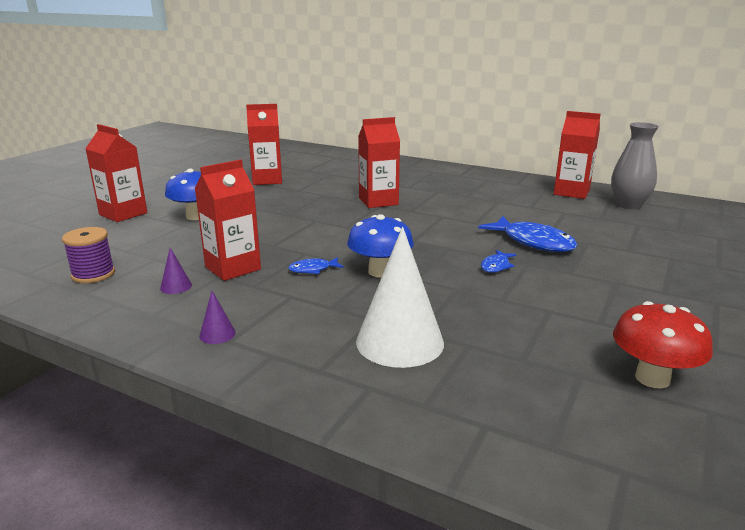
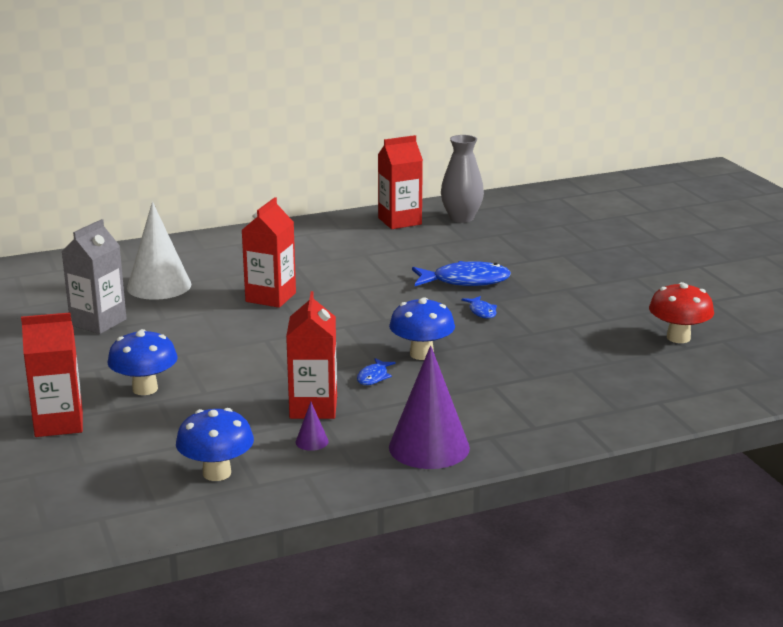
camera: 50 degrees left, 0 degrees up
(93, 274) = (217, 473): purple spool -> blue mushroom
(217, 334) = (429, 447): purple cone -> purple cone, size x2.43
(267, 180) = (98, 322): red carton -> grey carton
(400, 342) = (537, 388): white cone -> white cone (159, 286)

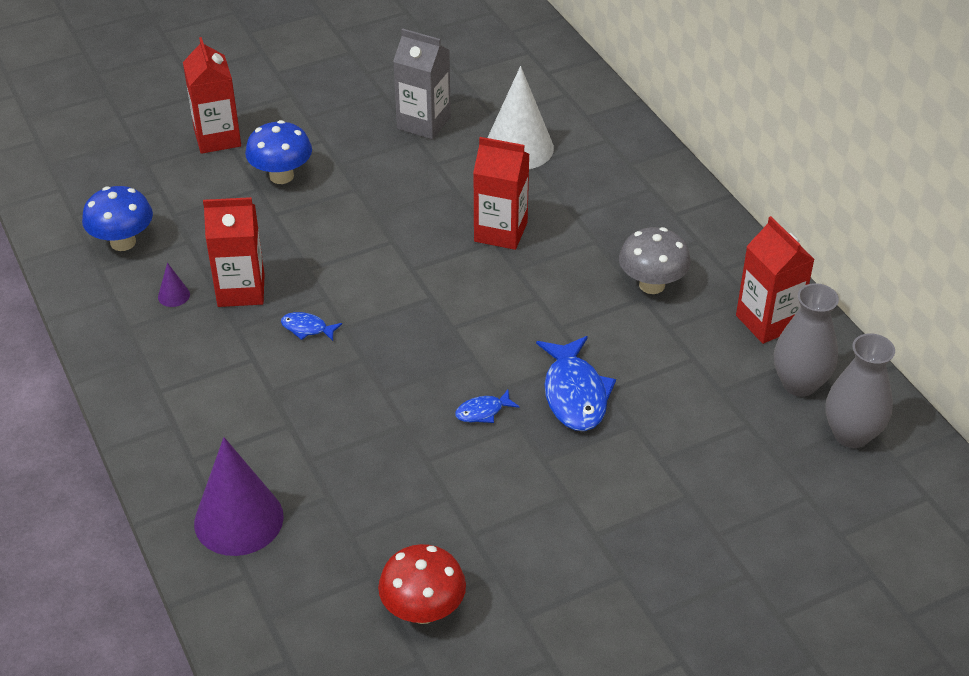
camera: 85 degrees right, 20 degrees up
(352, 251) = (652, 285): none -> grey mushroom
(421, 354) = (363, 363): blue mushroom -> none
(429, 447) = (156, 378): purple cone -> purple cone (238, 519)
(508, 209) = (851, 434): none -> grey vase

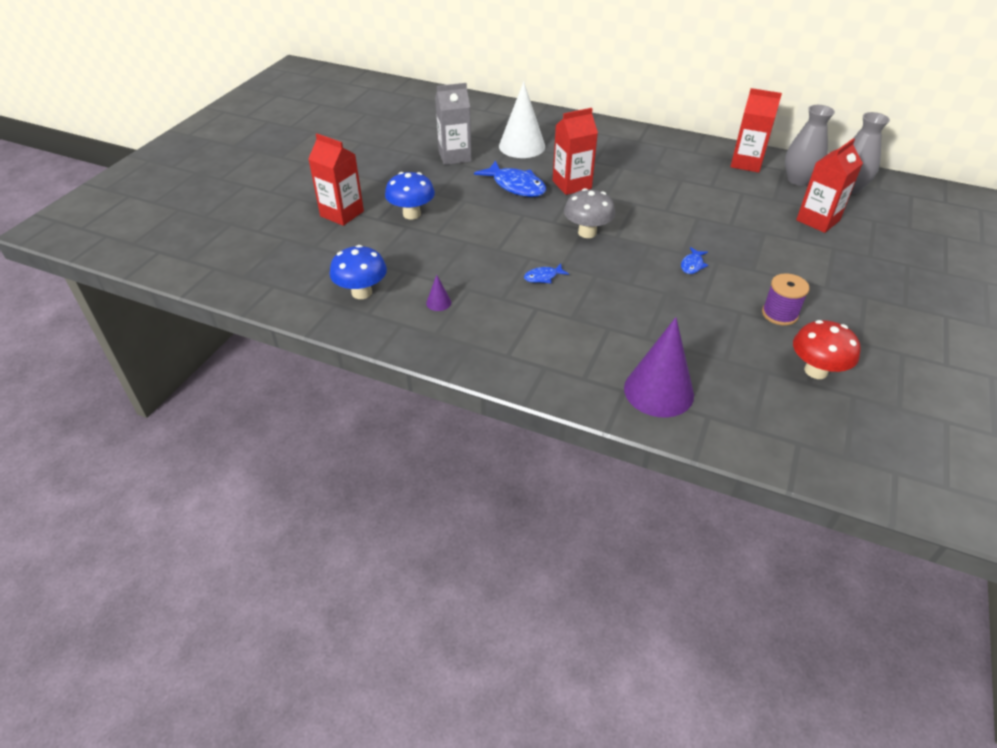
camera: 40 degrees left, 0 degrees up
(241, 290) = (475, 279): red carton -> red carton (818, 220)
(487, 528) = (779, 314): none -> purple spool
(574, 394) = (719, 234): blue fish -> blue fish (516, 186)
(652, 285) = (676, 173): grey mushroom -> grey mushroom (587, 232)

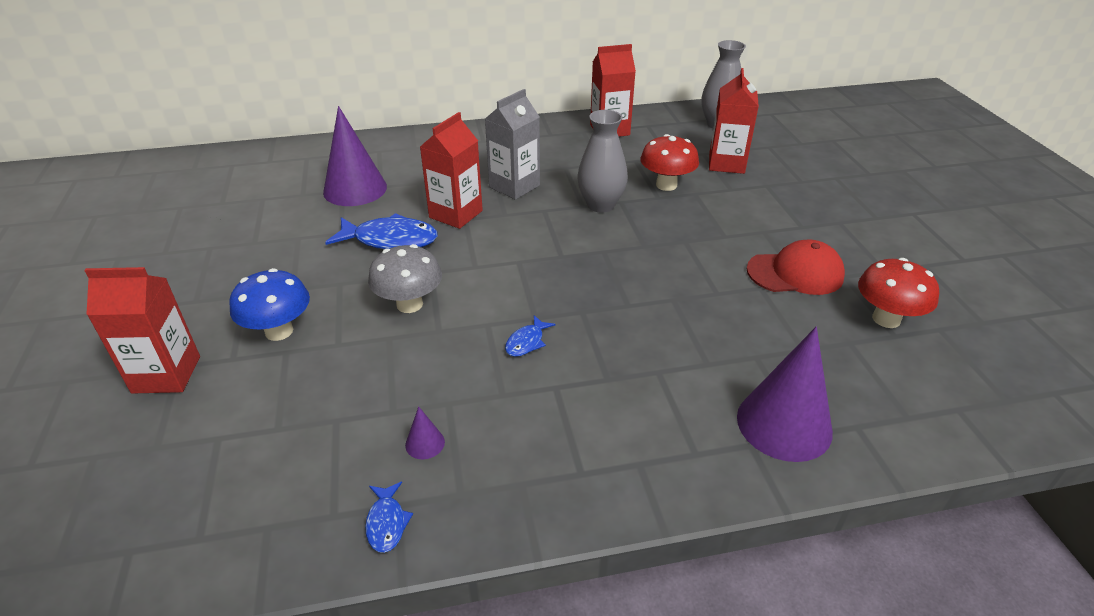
camera: 35 degrees left, 5 degrees down
(361, 292) = (296, 485): blue mushroom -> none
(455, 156) = (277, 231): grey carton -> grey carton (514, 186)
(522, 146) = (355, 189): white cone -> purple cone
(587, 232) = (525, 264): grey mushroom -> grey mushroom (409, 304)
(692, 265) = (667, 256): blue fish -> blue fish (386, 523)
(747, 218) = (666, 185): none -> red mushroom
(779, 314) = (795, 273): purple spool -> red cap
(798, 180) = (670, 131): grey vase -> grey vase (600, 205)

